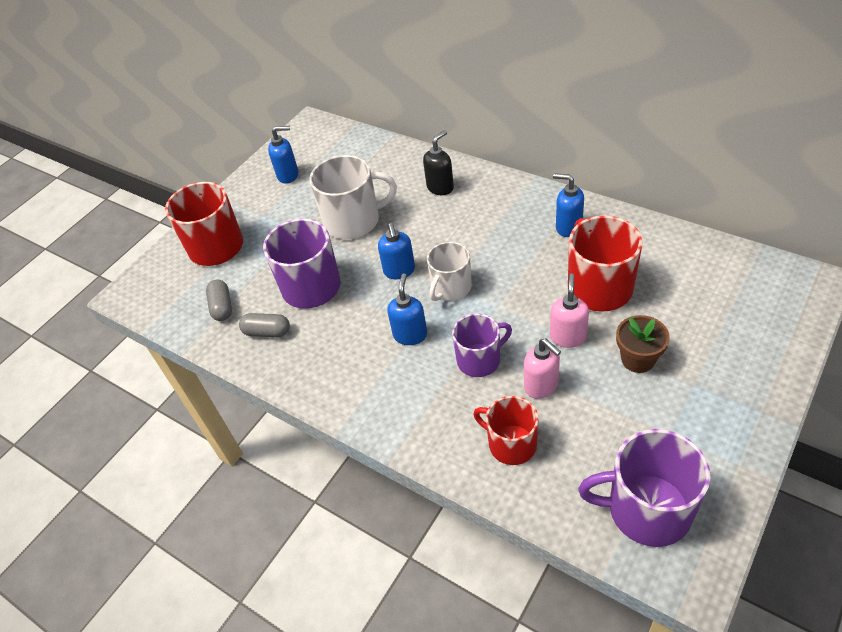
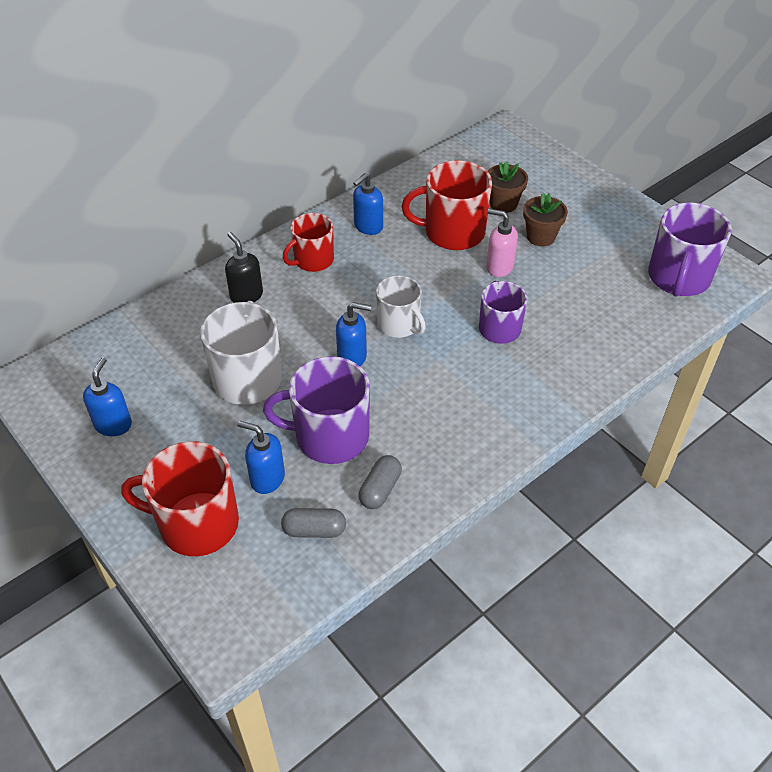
camera: 80 degrees left, 0 degrees up
(410, 335) = (445, 369): blue soap dispenser -> blue soap dispenser (267, 478)
(511, 444) = (597, 333): red mug -> red mug (313, 260)
(541, 386) = (545, 298): pink soap dispenser -> none
(672, 314) = (503, 204): none -> brown flower pot

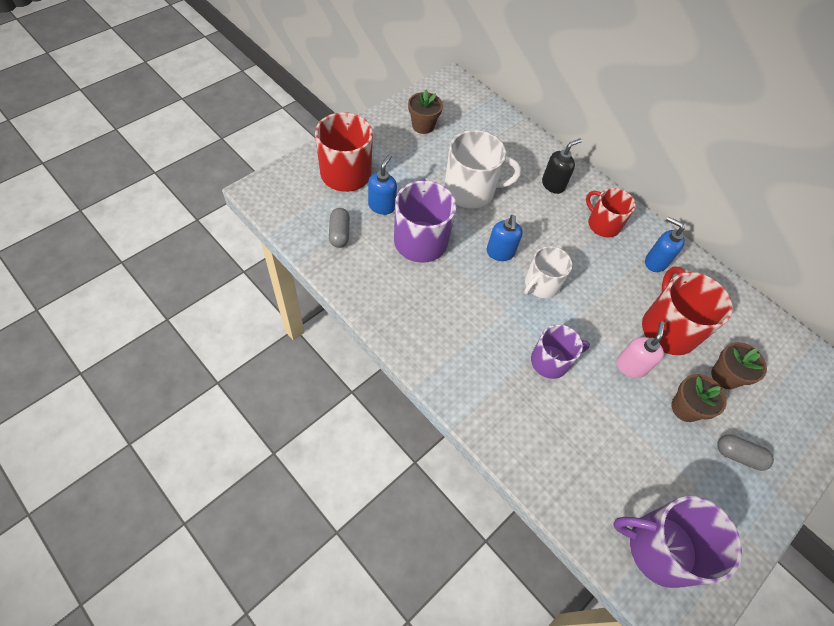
camera: 80 degrees right, 10 degrees up
(113, 424) = (423, 126): blue soap dispenser -> brown flower pot
(380, 489) = (373, 271): grey capsule -> grey capsule (738, 455)

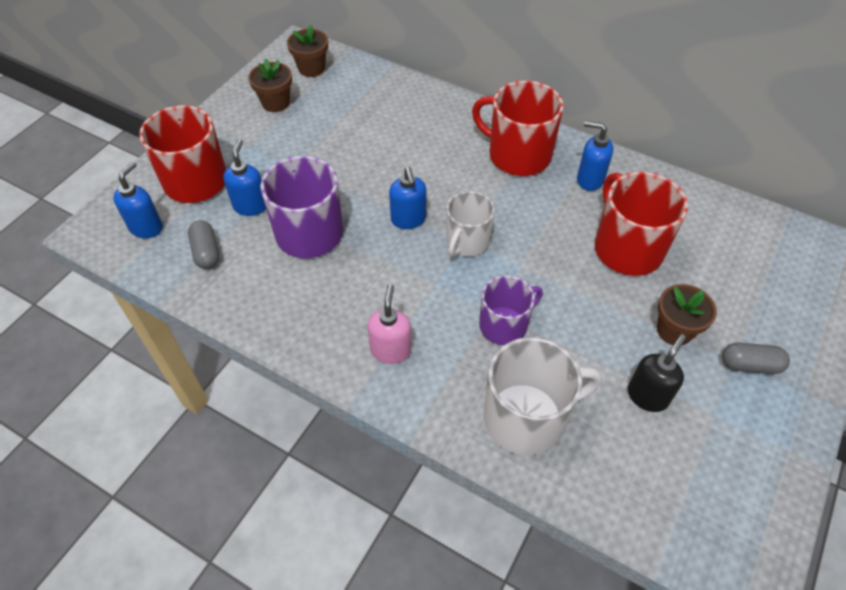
camera: 10 degrees left, 5 degrees down
(300, 200) = (146, 227): none -> blue soap dispenser
(470, 190) = (353, 160): white mug -> white mug (526, 418)
(553, 185) = (448, 127): black soap dispenser -> black soap dispenser (647, 396)
(603, 224) = (518, 155): red mug -> red mug, size x1.55
(630, 366) = (598, 302): pink soap dispenser -> pink soap dispenser (391, 350)
(660, 548) = (697, 500): purple mug -> none
(725, 376) = (706, 281): brown flower pot -> brown flower pot (311, 68)

